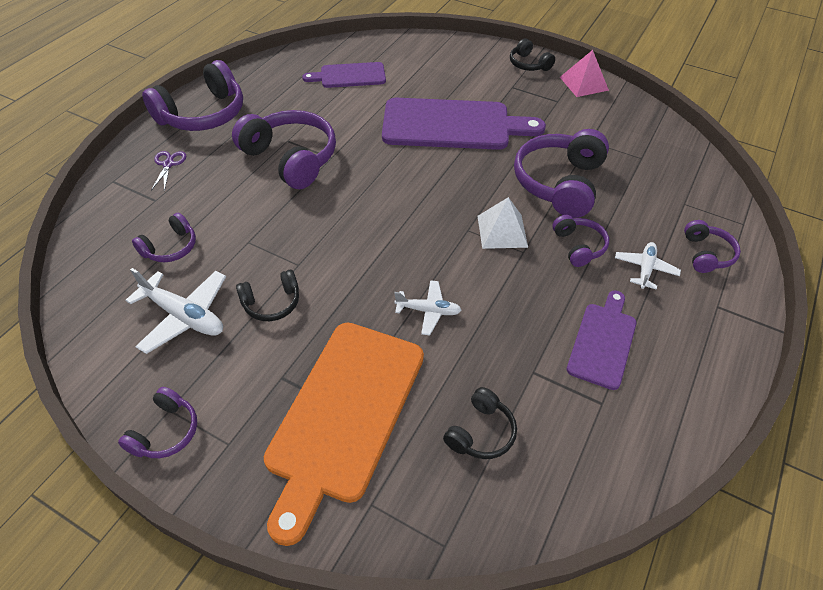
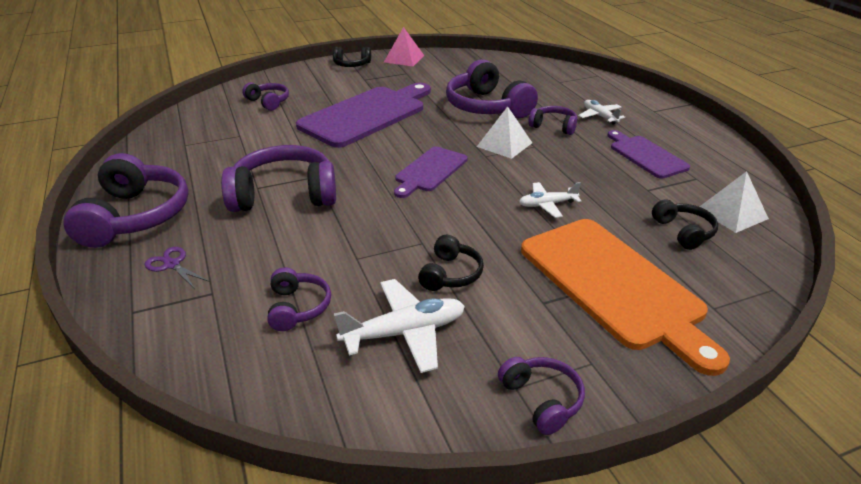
camera: 50 degrees left, 15 degrees down
(349, 76) = (229, 128): purple cutting board -> purple cutting board (429, 171)
(428, 311) = (547, 205): white plane -> white plane turned 150 degrees counterclockwise
(558, 462) = (732, 213): none -> white pyramid
(706, 254) = (609, 95): purple headphones -> purple headphones (268, 102)

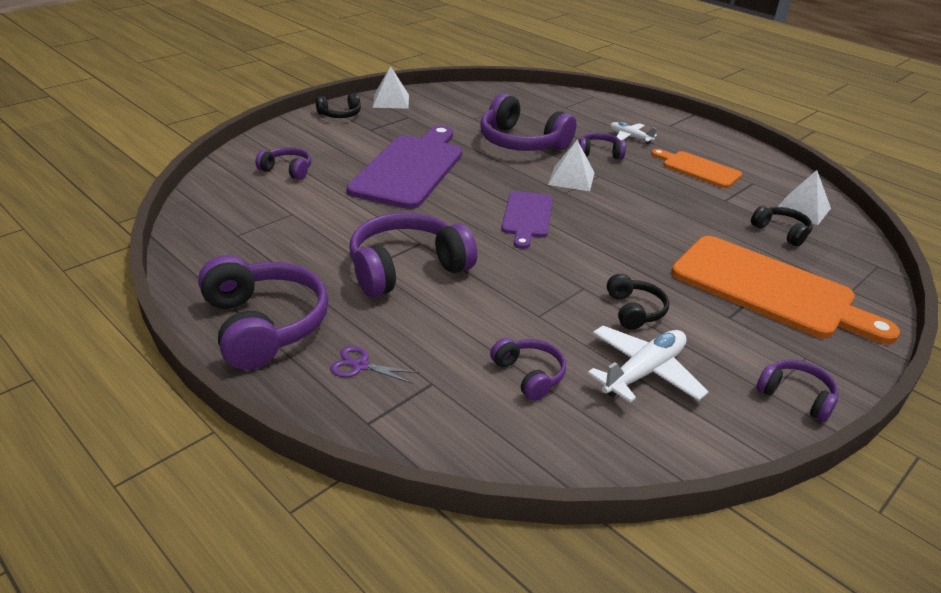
camera: 25 degrees left, 0 degrees up
(404, 58) = (391, 101): pink pyramid -> white pyramid
(547, 205) = (658, 229): white plane -> none
(646, 155) = (698, 169): purple cutting board -> orange cutting board

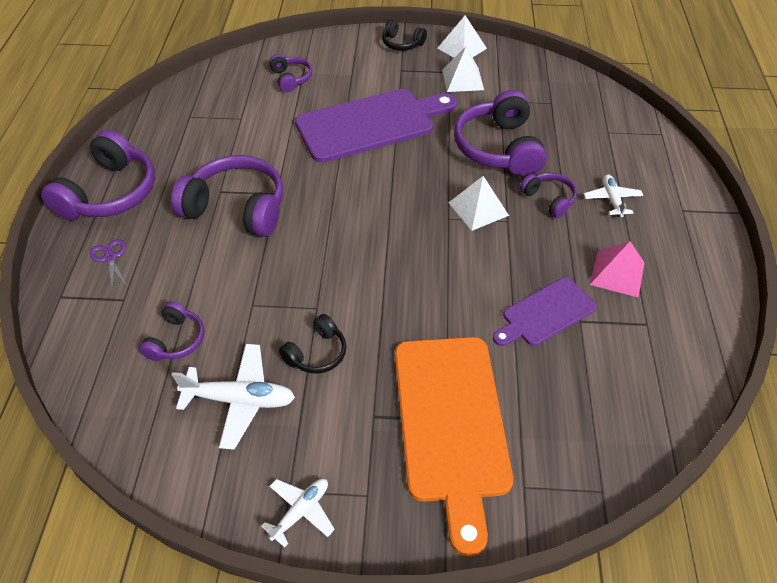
camera: 50 degrees right, 15 degrees up
(527, 217) = (381, 221): purple cutting board -> purple cutting board (545, 313)
(698, 169) = (617, 273): orange cutting board -> pink pyramid
(781, 232) = (571, 388): black headphones -> none
(796, 396) = (301, 512): purple headphones -> white plane
(802, 209) = (644, 384): white pyramid -> white pyramid (462, 79)

